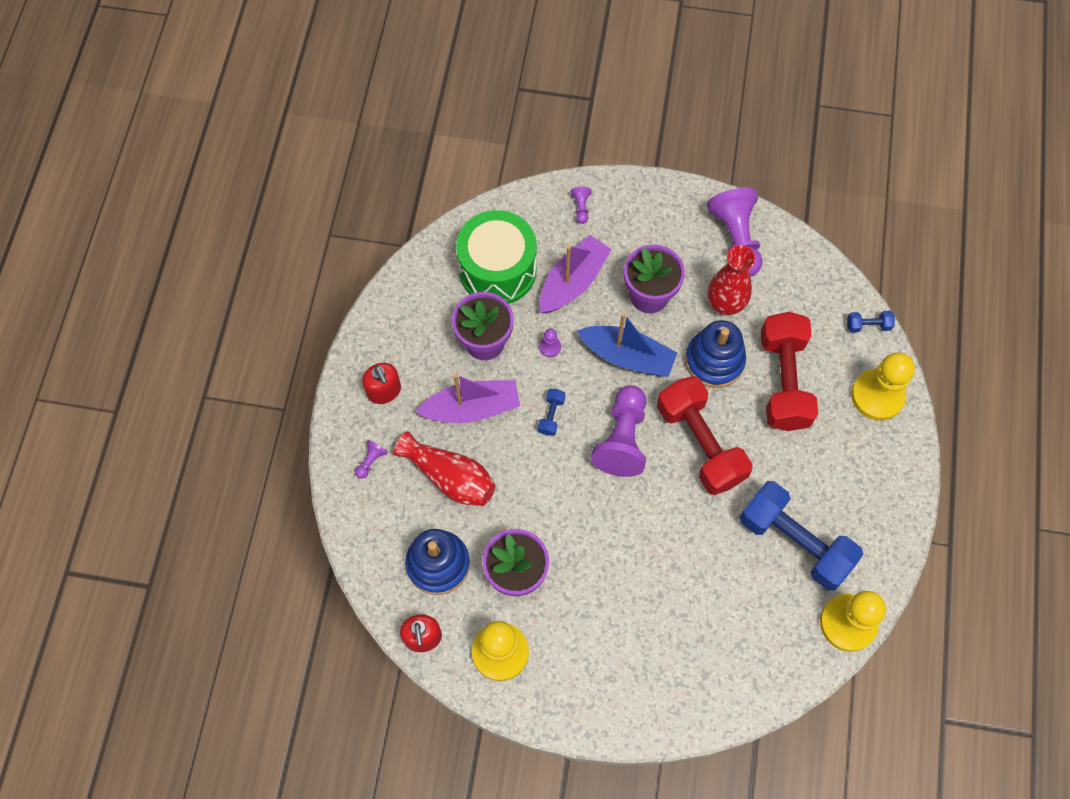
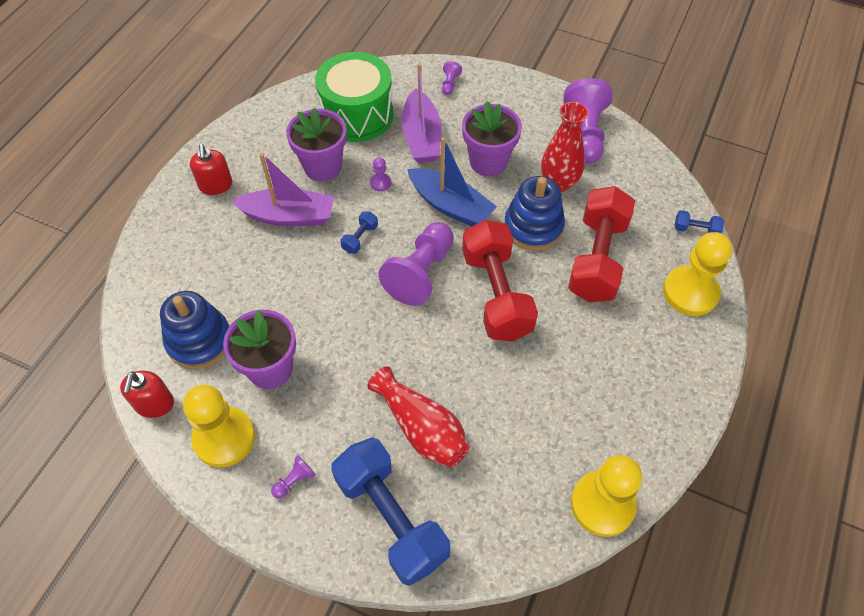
camera: 15 degrees right, 10 degrees down
(371, 461) = (178, 238): purple pawn -> purple pawn (294, 480)
(450, 477) = (243, 268): red vase -> red vase (421, 428)
(573, 282) = (421, 137): purple boat -> purple boat turned 120 degrees clockwise
(794, 542) = (566, 408): blue dumbbell -> blue dumbbell (391, 518)

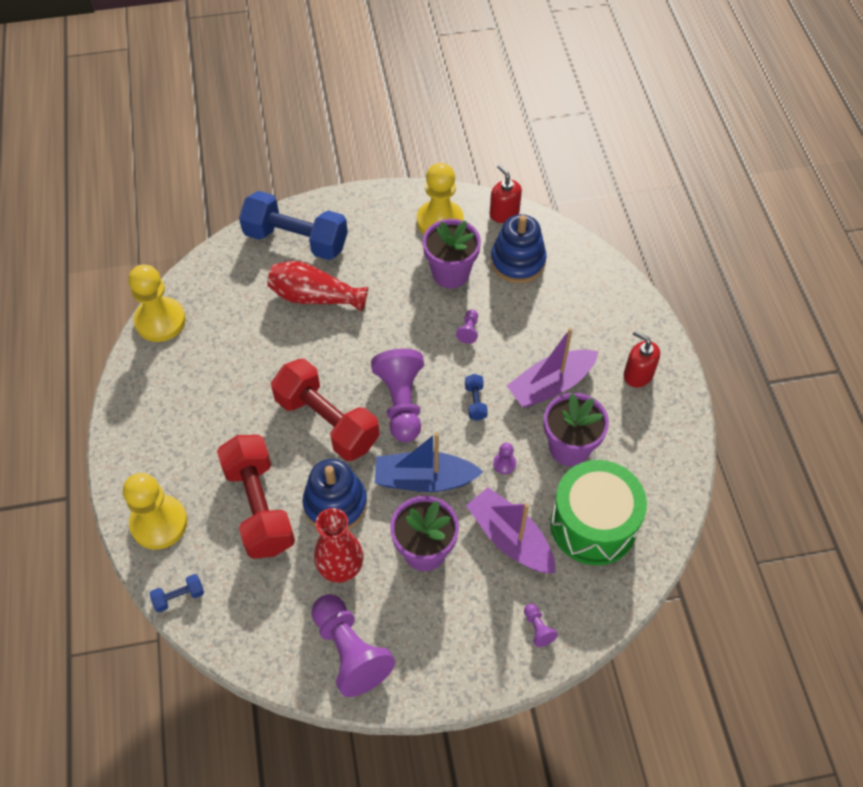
camera: 145 degrees right, 0 degrees up
(294, 480) = (373, 225): purple pawn -> purple pawn (468, 330)

